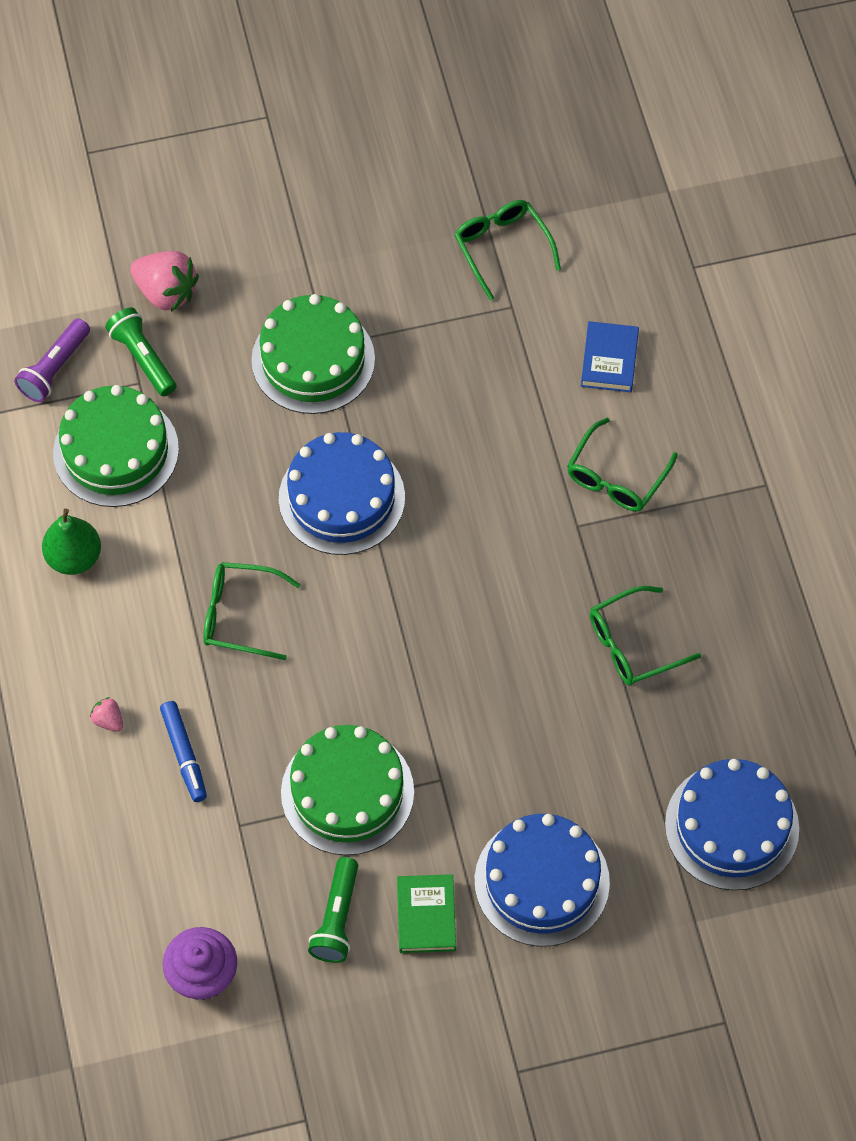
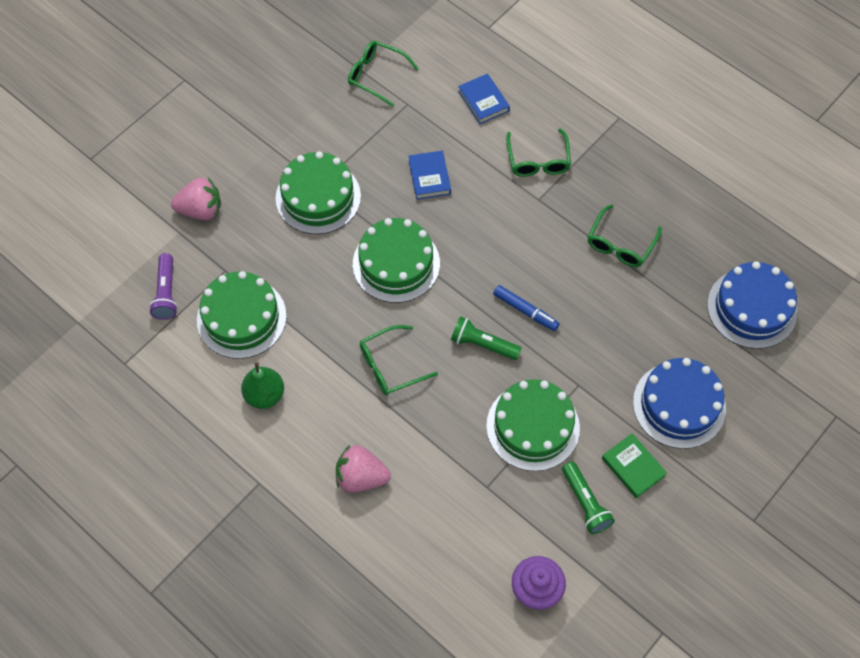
camera: 35 degrees left, 0 degrees up
(108, 720) = (361, 477): pink strawberry -> pink strawberry, size x2.08
(143, 358) = (216, 255): green flashlight -> green flashlight (483, 344)
(184, 754) = (422, 467): blue marker -> blue marker (525, 311)
(341, 498) = (396, 263): blue cake -> green cake
(465, 416) = (429, 177): none -> blue book

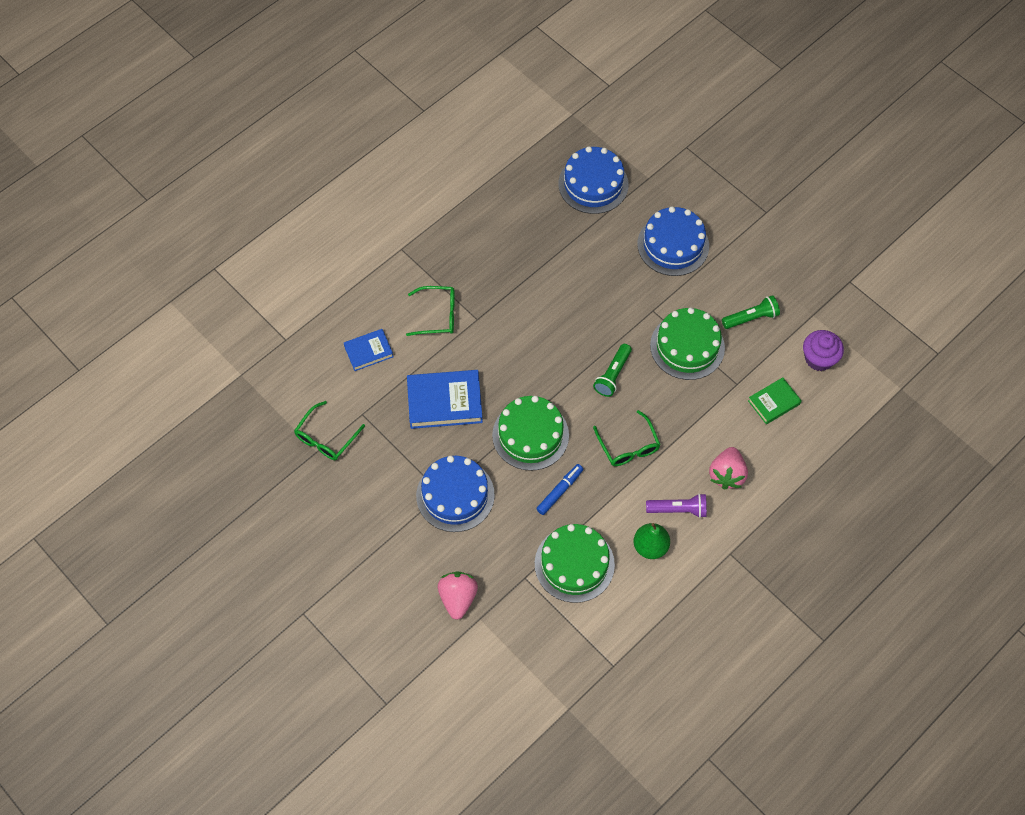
camera: 85 degrees left, 0 degrees up
(166, 293) = (544, 629): purple flashlight -> purple flashlight (678, 509)
(318, 197) = (455, 495): green cake -> blue cake
(429, 177) = (444, 402): blue book -> blue book, size x1.70
(525, 311) = (584, 340): blue marker -> blue marker (560, 491)
(620, 244) = (527, 265): green glasses -> none
(633, 467) = (723, 282): green book -> green book (773, 402)

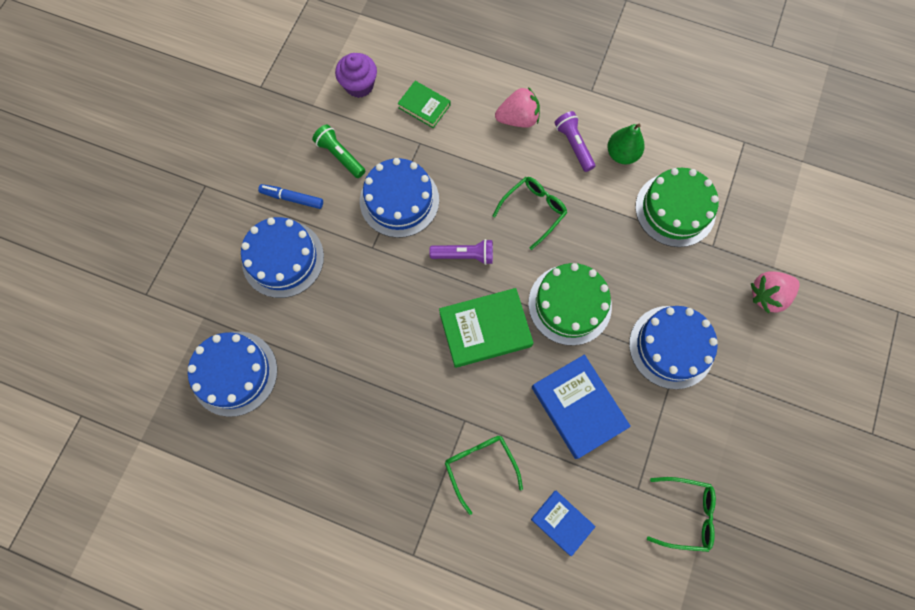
camera: 115 degrees left, 10 degrees up
(541, 363) = (485, 329): none -> green book
(560, 491) = (612, 252): blue marker -> blue marker (292, 198)
(612, 375) = (464, 255): green flashlight -> purple flashlight
(687, 346) = (399, 200): green cake -> blue cake

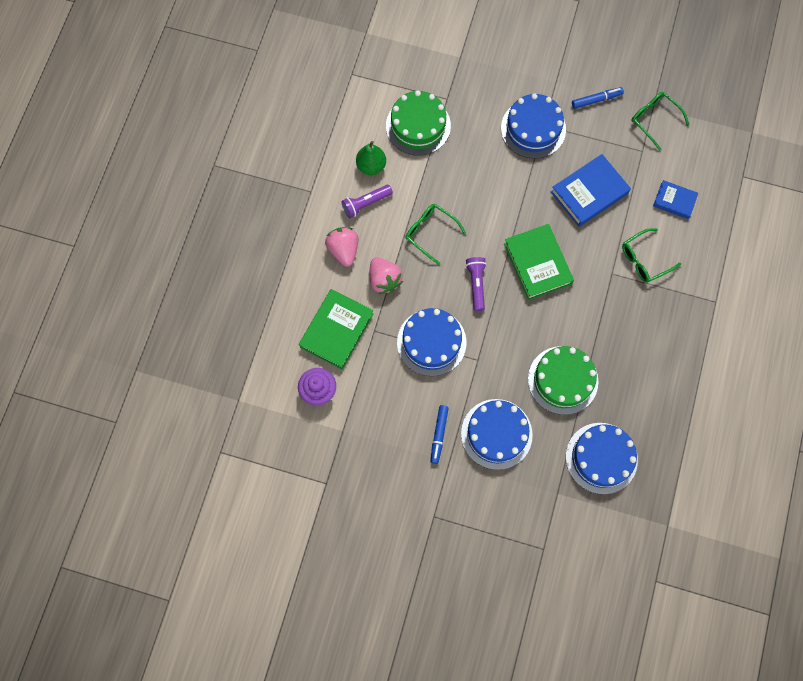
camera: 95 degrees left, 0 degrees up
(340, 156) = (393, 398): green flashlight -> none
(424, 106) = (337, 330): green book -> green book, size x1.70
(562, 522) = (674, 201): blue book -> blue book turned 75 degrees clockwise
(569, 304) = (508, 202): green cake -> green cake (563, 380)
(686, 514) = (654, 119): green glasses -> green glasses turned 45 degrees counterclockwise
(715, 436) = (596, 100): none -> blue marker
(767, 295) = (483, 62): pink strawberry -> pink strawberry (384, 280)

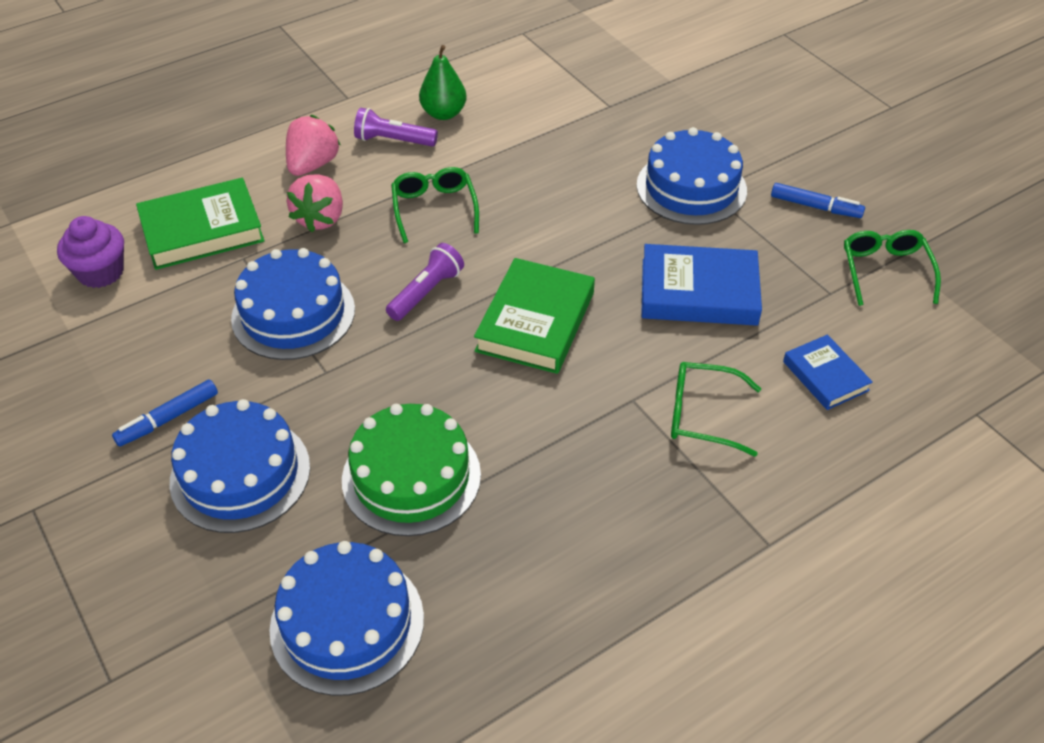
camera: 40 degrees right, 25 degrees down
(418, 125) = (544, 109): green cake -> none

